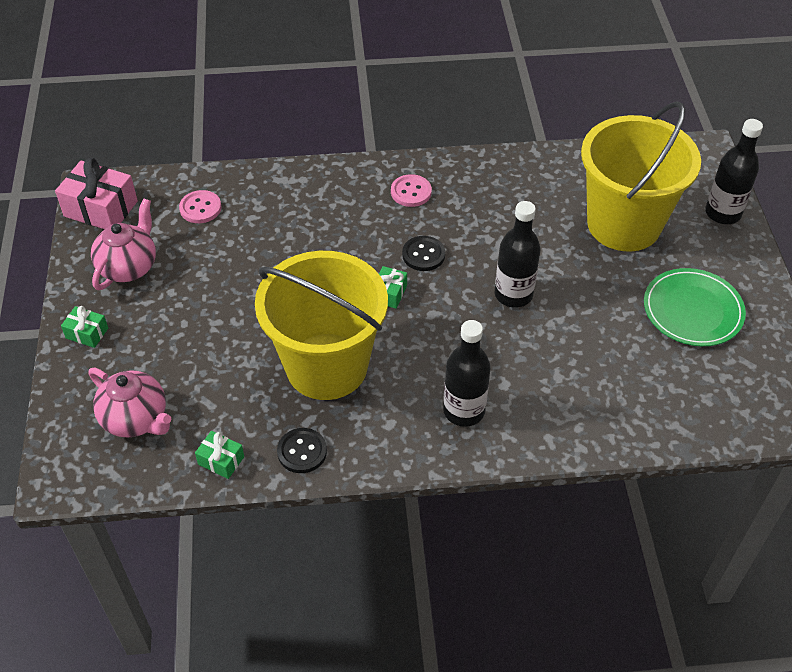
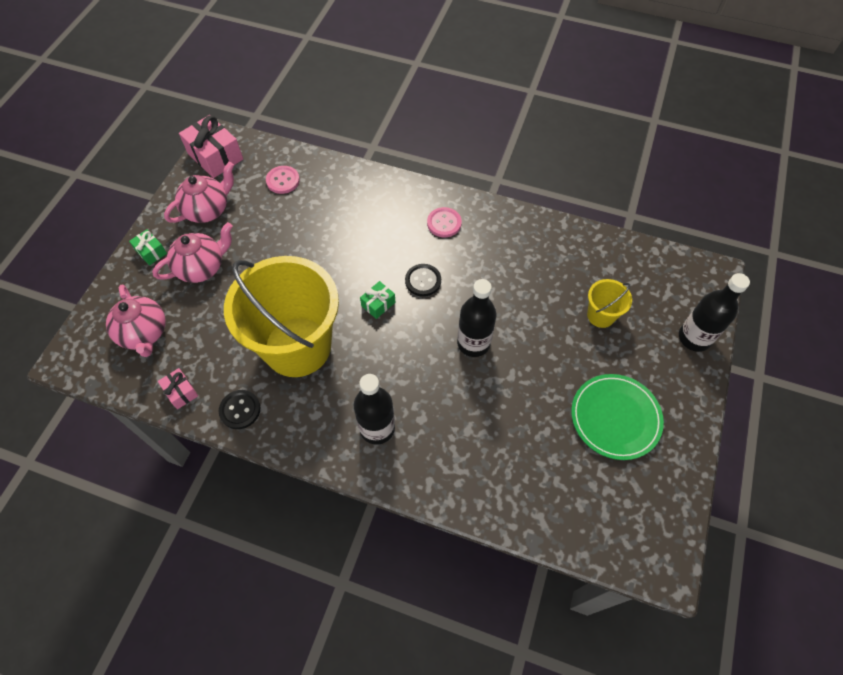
camera: 25 degrees right, 10 degrees up
(161, 328) = (202, 267): none -> pink teapot
(221, 460) = (181, 392): green gift -> pink gift
(623, 224) = (601, 315): yellow bucket -> yellow bucket, size x0.42

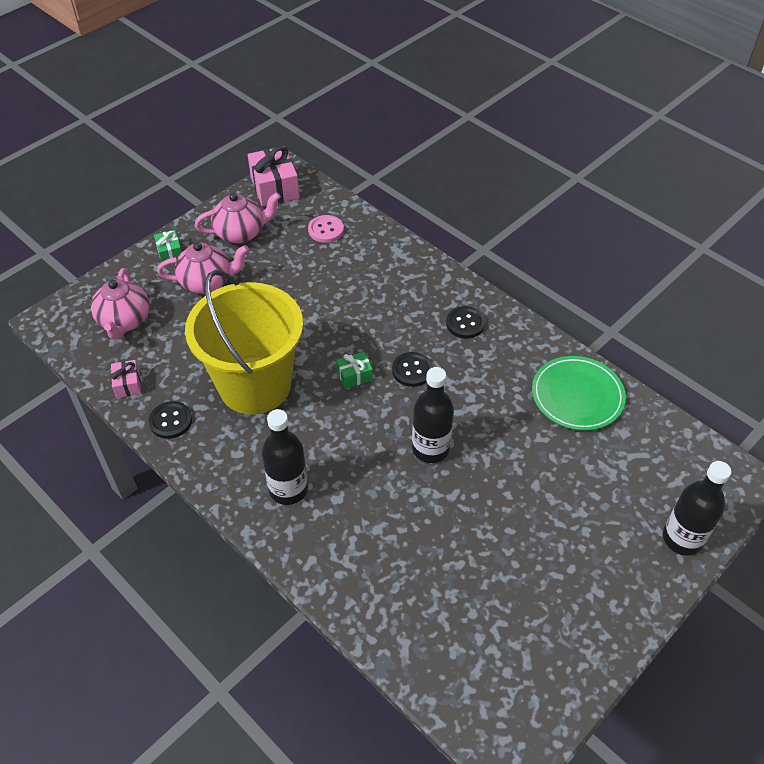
camera: 25 degrees right, 10 degrees down
(444, 223) = (465, 323): pink button -> black button
(601, 315) = (585, 474): yellow bucket -> none
(615, 417) = (543, 582): green plate -> green plate (577, 396)

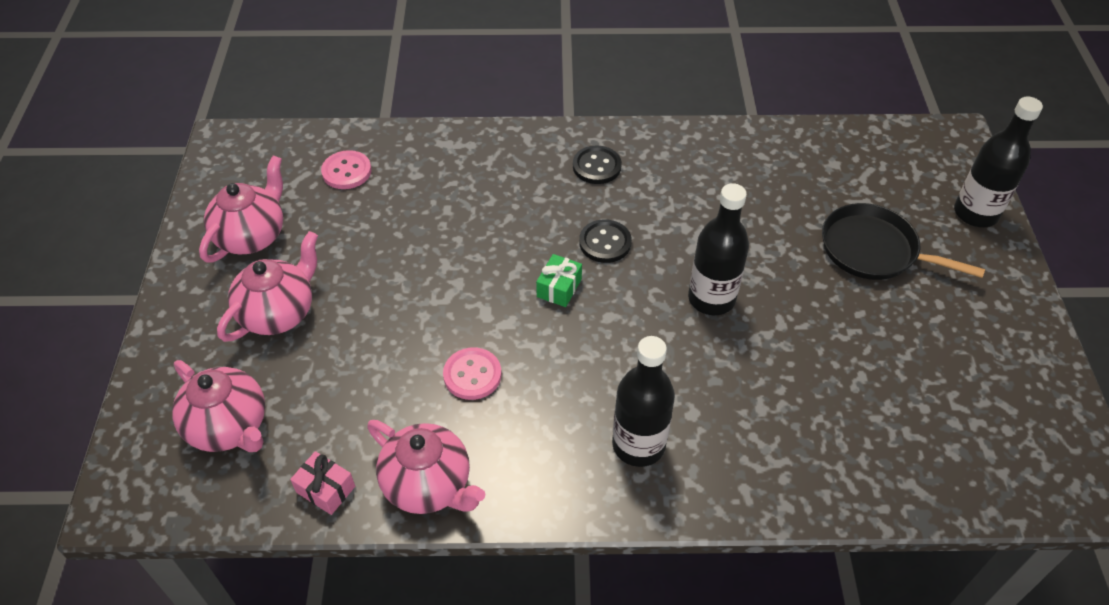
camera: 45 degrees left, 0 degrees up
(170, 253) = (189, 314): green gift -> none
(170, 421) = (428, 485): black button -> pink teapot
(255, 385) = (472, 375): yellow bucket -> pink button
(275, 188) = (231, 165): pink gift -> none
(573, 503) = (873, 250): none -> black pan
(577, 396) = (764, 160): green plate -> none

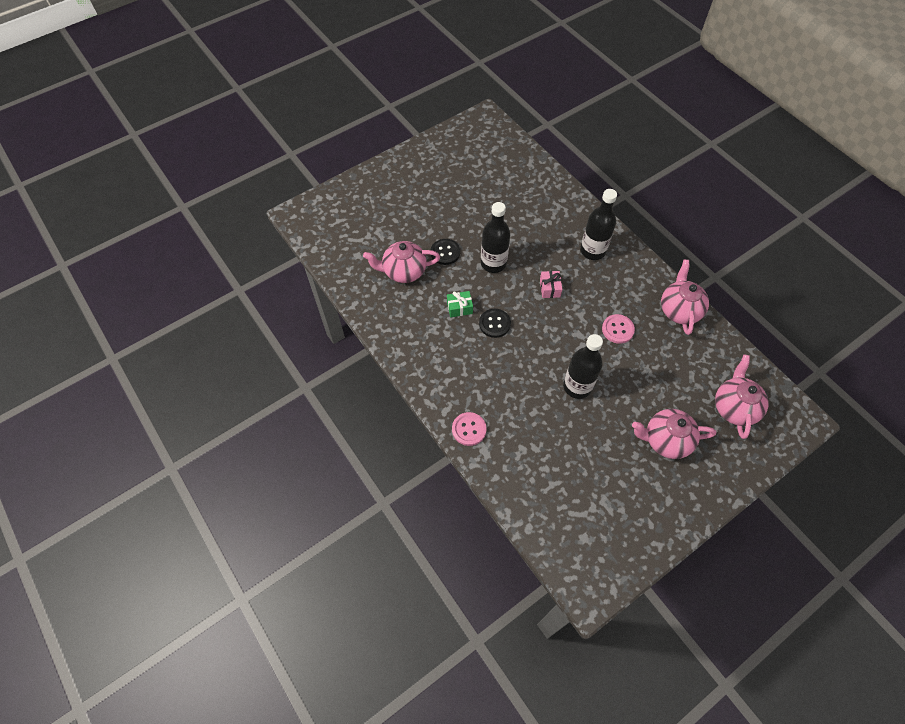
camera: 125 degrees left, 10 degrees up
(252, 236) = (637, 500): pink teapot -> pink teapot (404, 271)
(326, 489) = (718, 345): pink gift -> pink gift (549, 288)
(346, 171) = (551, 490): pink button -> pink button (469, 429)
(559, 288) = (540, 326): green gift -> green gift (459, 308)
(597, 166) = (442, 359): black button -> black button (445, 252)
(873, 250) = (410, 217): black pan -> none
(975, 213) = (354, 190): black bottle -> black bottle (577, 386)

